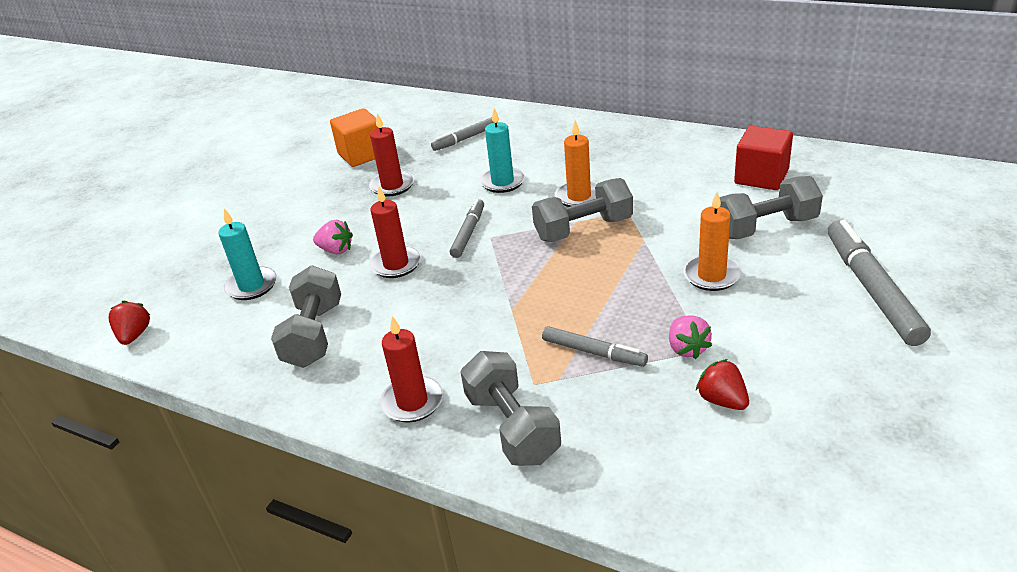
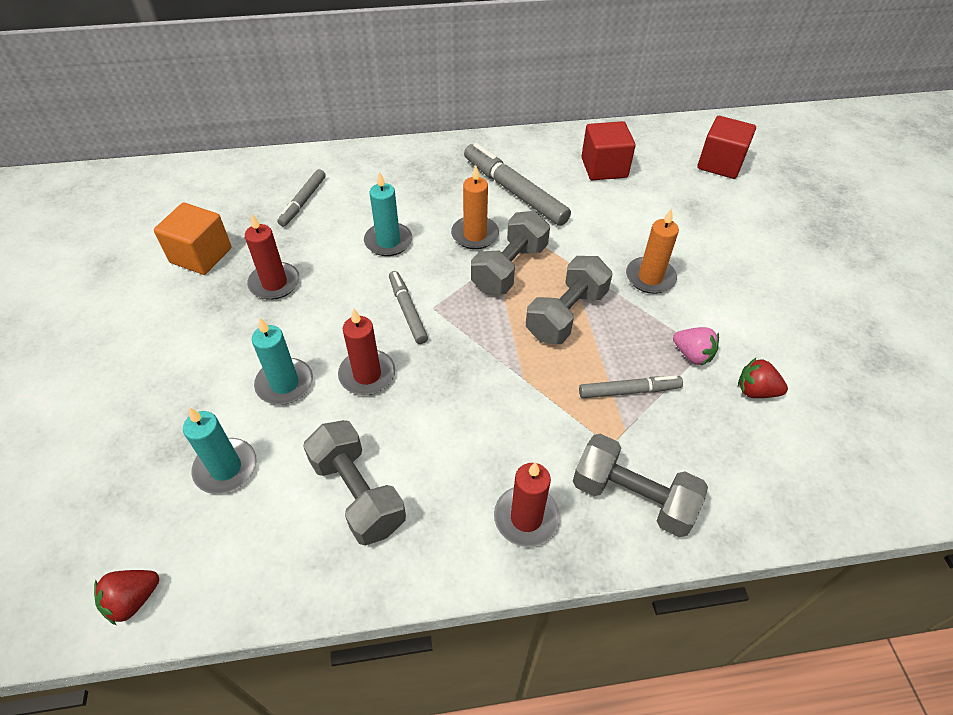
camera: 40 degrees left, 15 degrees up
(134, 335) = (133, 600): red strawberry -> red strawberry turned 90 degrees counterclockwise
(336, 250) = (285, 384): pink strawberry -> turquoise candle
(765, 227) = (648, 216): grey dumbbell -> grey dumbbell (566, 314)
(871, 289) = (763, 247): grey marker -> grey marker (514, 191)
(902, 204) = (720, 164): none -> red cube

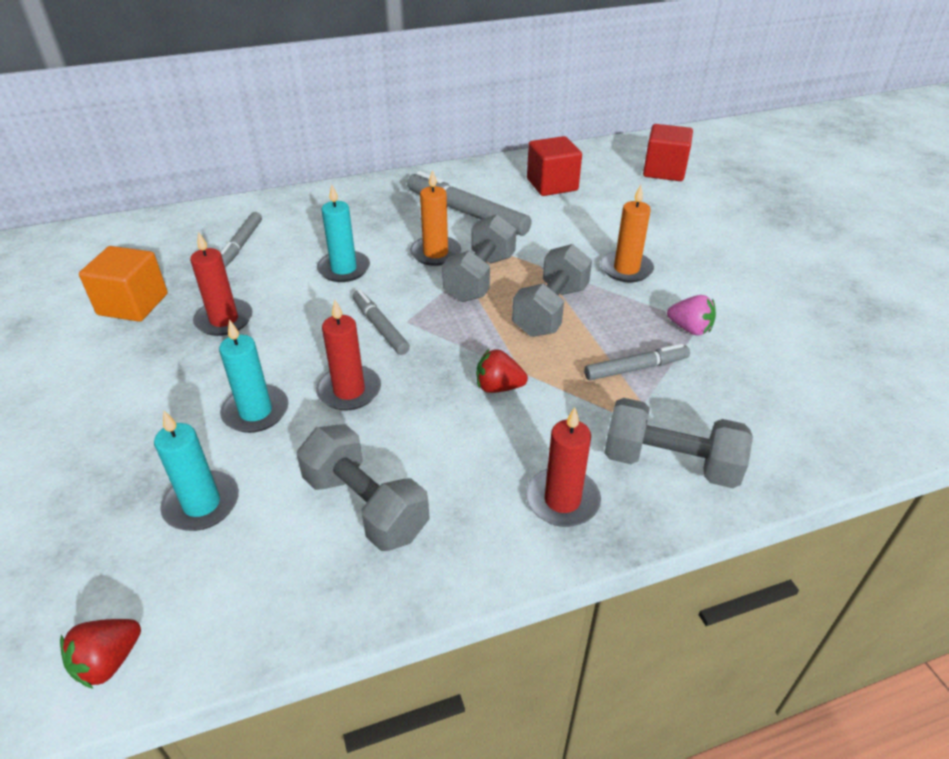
camera: 10 degrees left, 10 degrees down
(755, 391) = (763, 351): red strawberry -> red strawberry (498, 387)

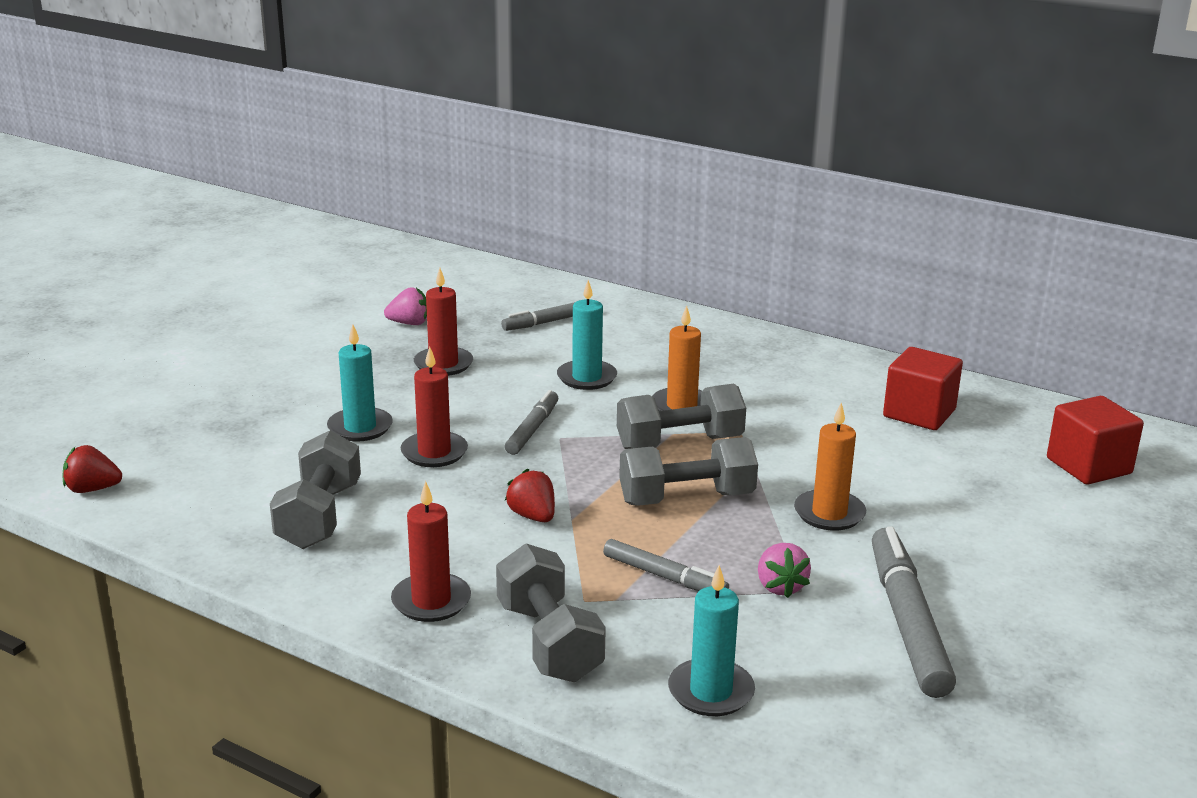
camera: 50 degrees right, 15 degrees down
(133, 304) = (409, 323): orange cube -> pink strawberry
(202, 504) = (247, 454): turquoise candle -> turquoise candle (711, 692)
(466, 213) = (777, 392): grey marker -> grey marker (907, 622)

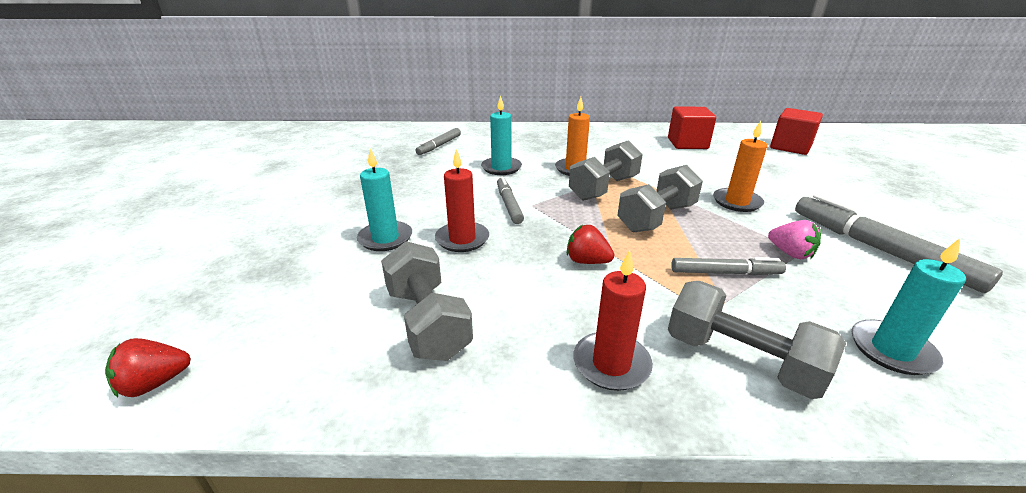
camera: 30 degrees left, 5 degrees up
(409, 323) = (349, 165): pink strawberry -> none
(443, 364) = (401, 182): red candle -> none

